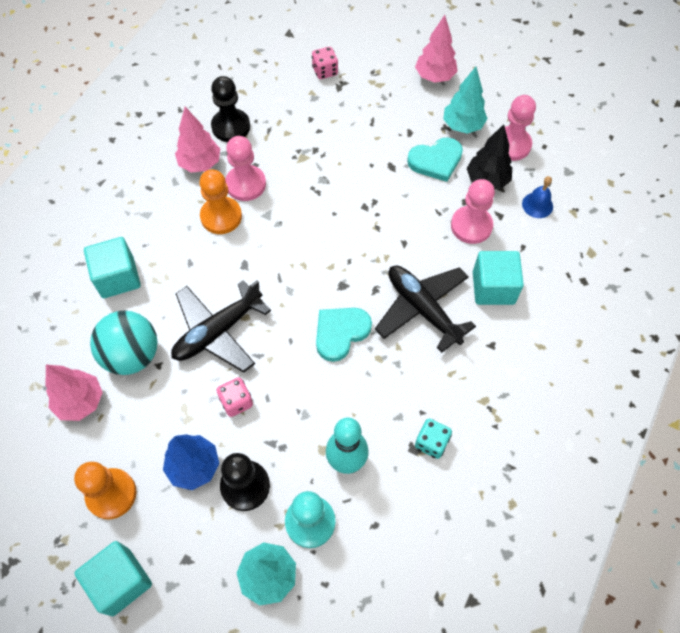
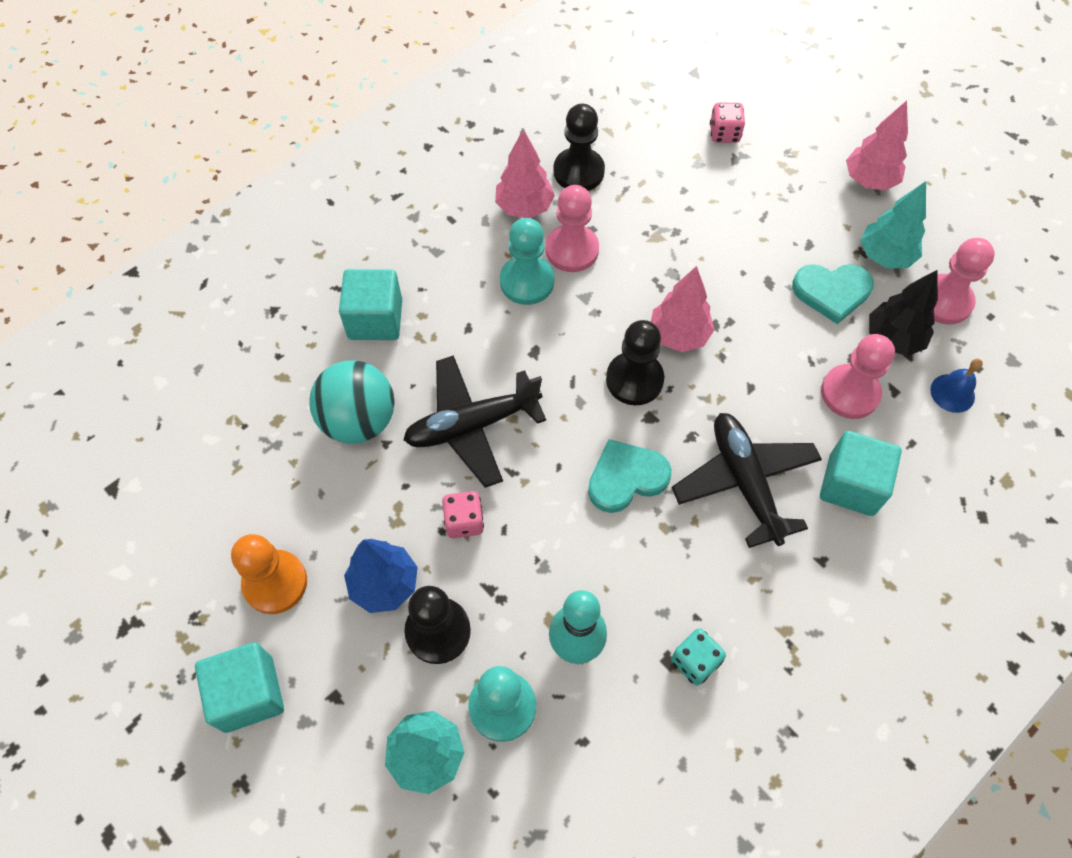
camera: 20 degrees right, 0 degrees up
(80, 402) = (279, 457): pink tree -> pink tree (678, 335)
(221, 216) = (527, 282): orange pawn -> turquoise pawn
(322, 262) = (634, 380): none -> black pawn

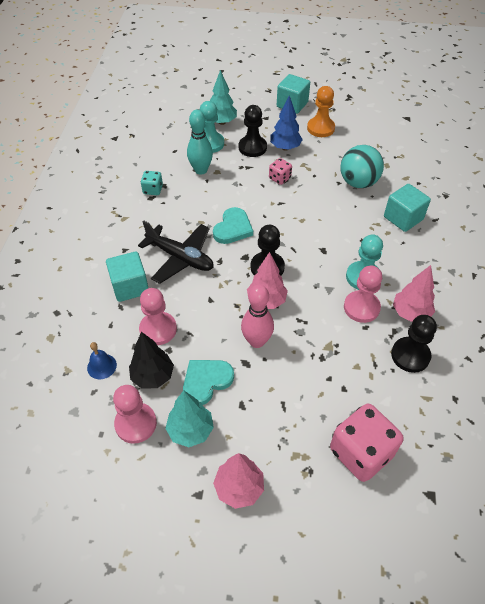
camera: 140 degrees right, 10 degrees down
(472, 425) = (314, 207): black plane -> none
(724, 134) = (361, 452): pink dice -> pink dice, size x2.00
(735, 296) = (257, 341): none -> pink bowling pin

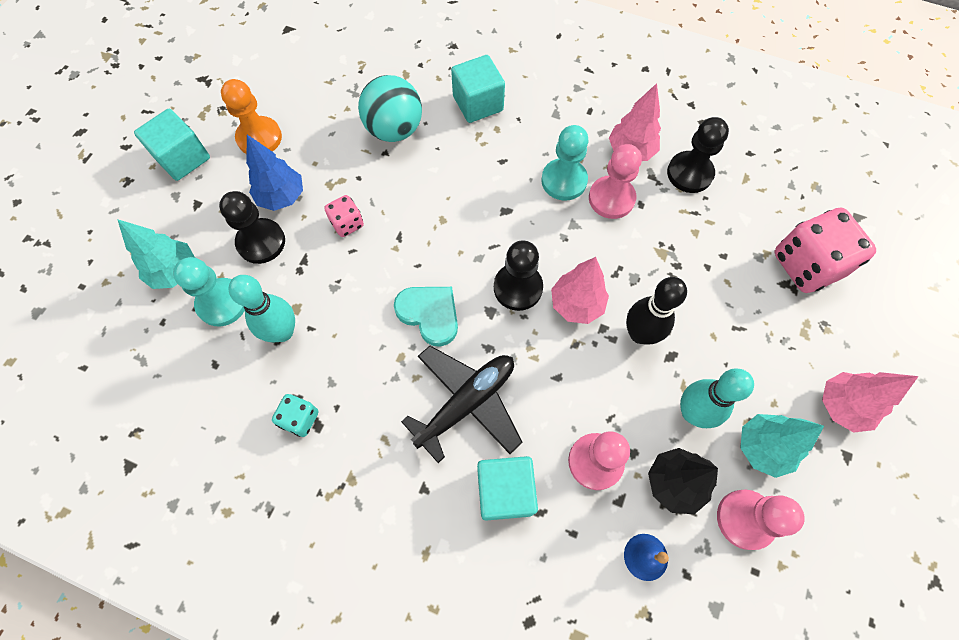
camera: 75 degrees left, 15 degrees up
(206, 381) = (692, 412): turquoise heart -> turquoise bowling pin
(257, 341) = (640, 334): pink bowling pin -> black bowling pin

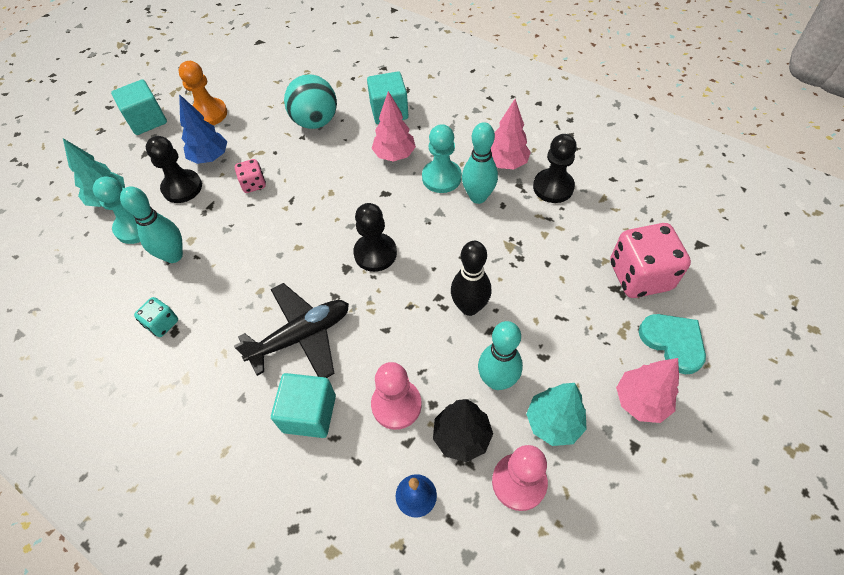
camera: 15 degrees right, 10 degrees down
(429, 314) = (295, 262): turquoise heart -> turquoise heart (673, 342)
(576, 304) = (421, 274): pink tree -> pink tree (394, 155)
(611, 198) = (478, 197): pink pawn -> turquoise bowling pin

